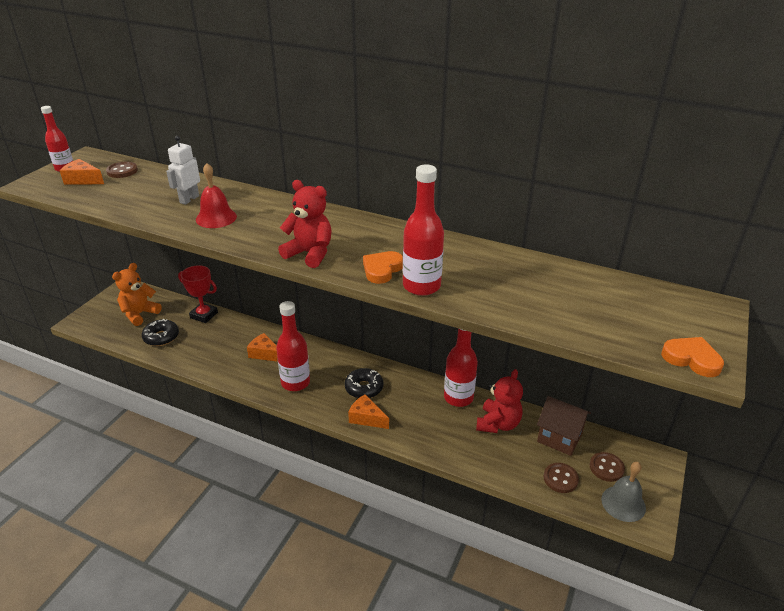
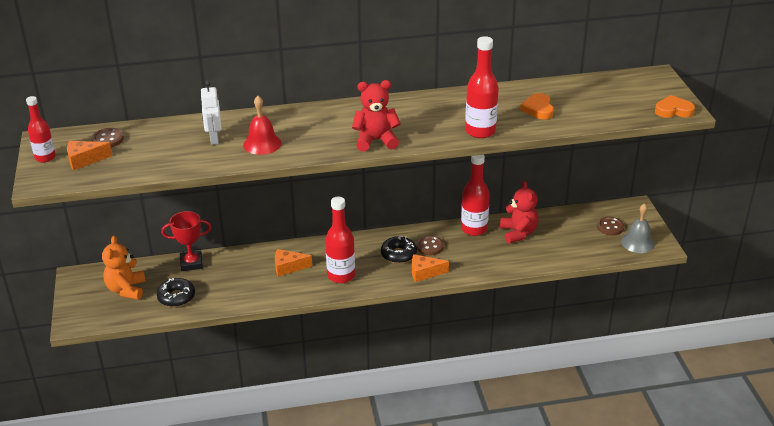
camera: 35 degrees left, 0 degrees up
(382, 269) = (440, 131): orange heart -> orange heart (538, 109)
(559, 437) = (565, 223): brown house -> none
(560, 479) = (589, 247): brown button -> brown button (430, 246)

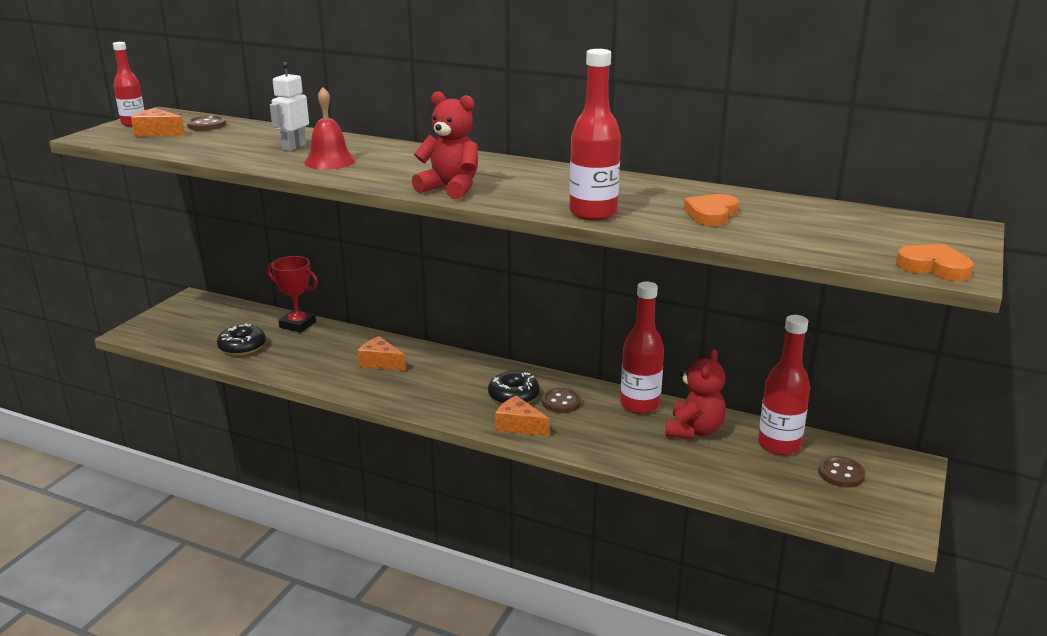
camera: 35 degrees right, 10 degrees down
(126, 289) = (212, 324): orange teddy bear -> none
(341, 275) = (422, 391): red bottle -> red bottle (779, 445)
(637, 242) = (865, 509): grey bell -> none

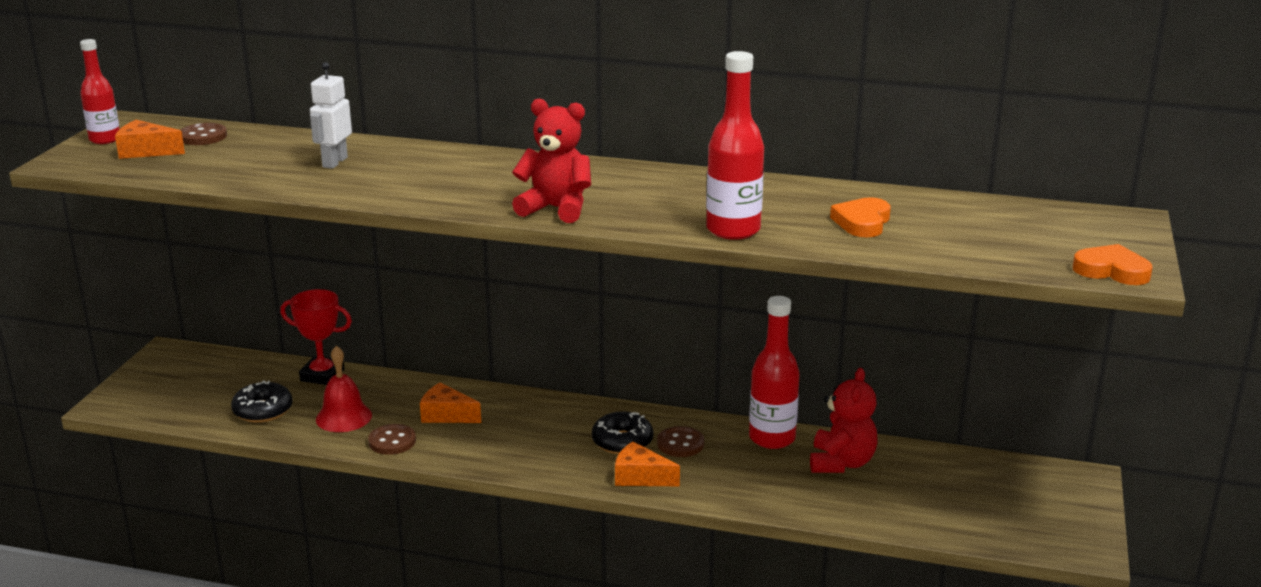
camera: 10 degrees left, 0 degrees up
(329, 161) = (391, 180): red bell -> red bell (343, 417)
(779, 445) = (939, 470): red bottle -> none
(841, 474) = (1012, 496): brown button -> brown button (392, 441)

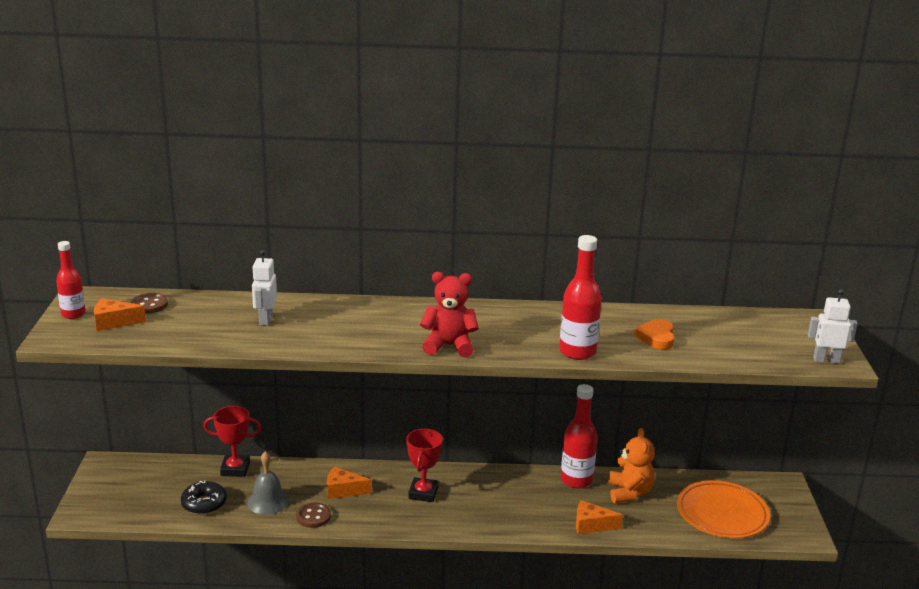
camera: 15 degrees left, 0 degrees up
(343, 417) = (268, 501): red bell -> grey bell
(551, 430) = (423, 493): none -> red trophy
(622, 442) = (477, 496): black donut -> none
(640, 477) = (501, 521): orange cheese -> orange cheese (591, 525)
(680, 444) = (517, 492): brown button -> none
(841, 463) = (629, 493): red teddy bear -> orange teddy bear
(969, 505) = (722, 513): none -> orange plate
(1111, 271) = (826, 360): orange heart -> white robot

